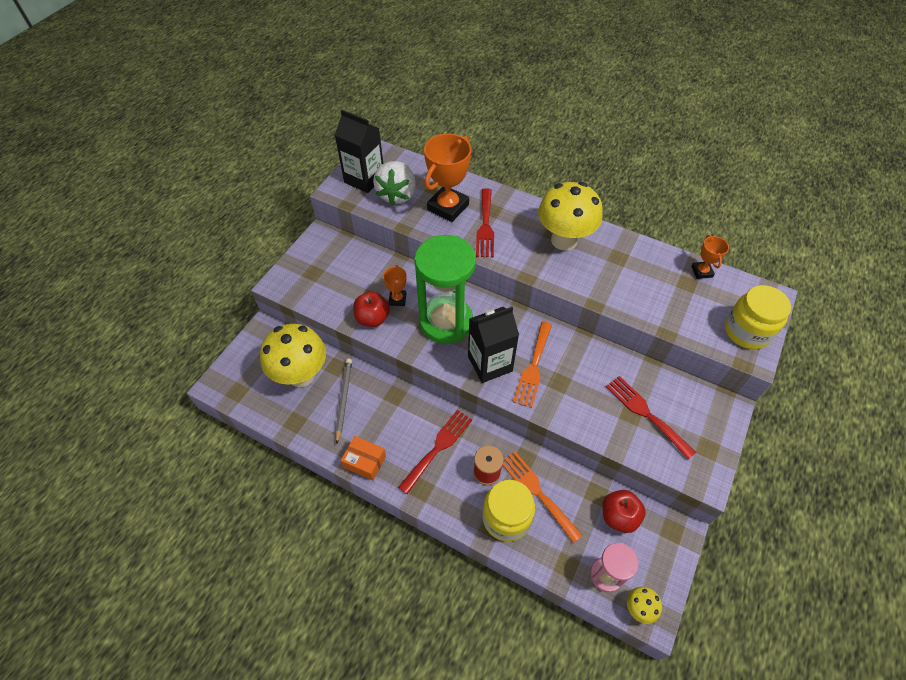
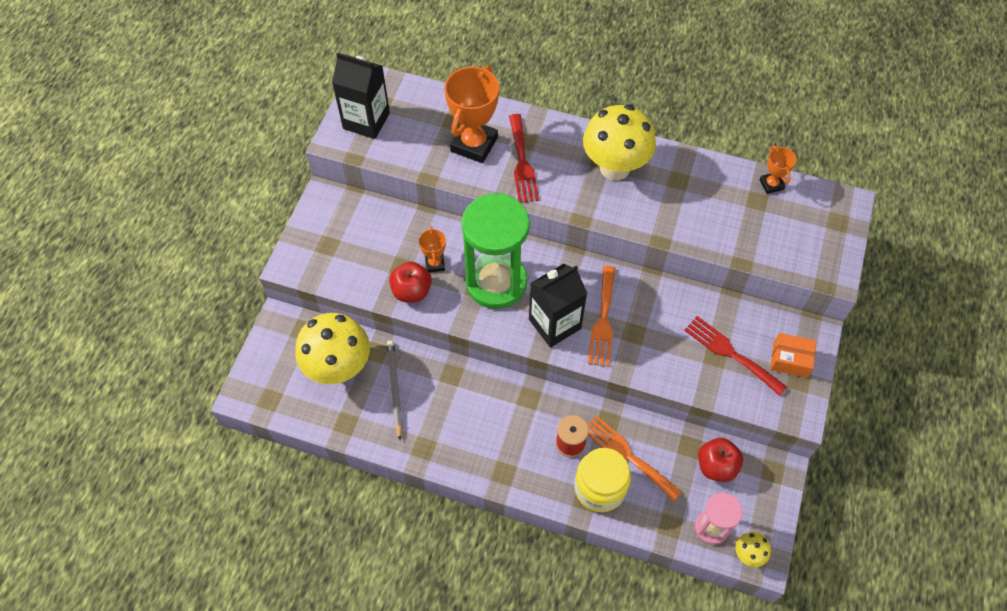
camera: 10 degrees left, 5 degrees up
(365, 462) = (435, 454): orange box -> orange box (790, 360)
(397, 194) = (411, 136): white strawberry -> none
(438, 447) = (512, 425): red fork -> none
(746, 331) = (825, 248): yellow jar -> none

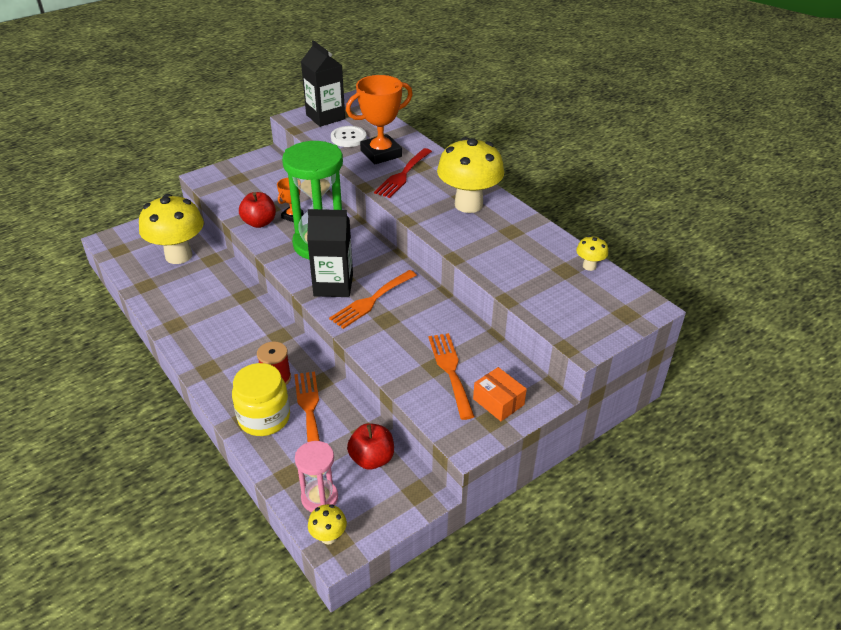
camera: 35 degrees right, 20 degrees down
(394, 388) = (198, 283): grey pencil -> none
(420, 139) = (348, 138): none -> white button
(730, 353) = (450, 371): red fork -> orange fork
(771, 184) = (589, 266): orange trophy -> yellow mushroom

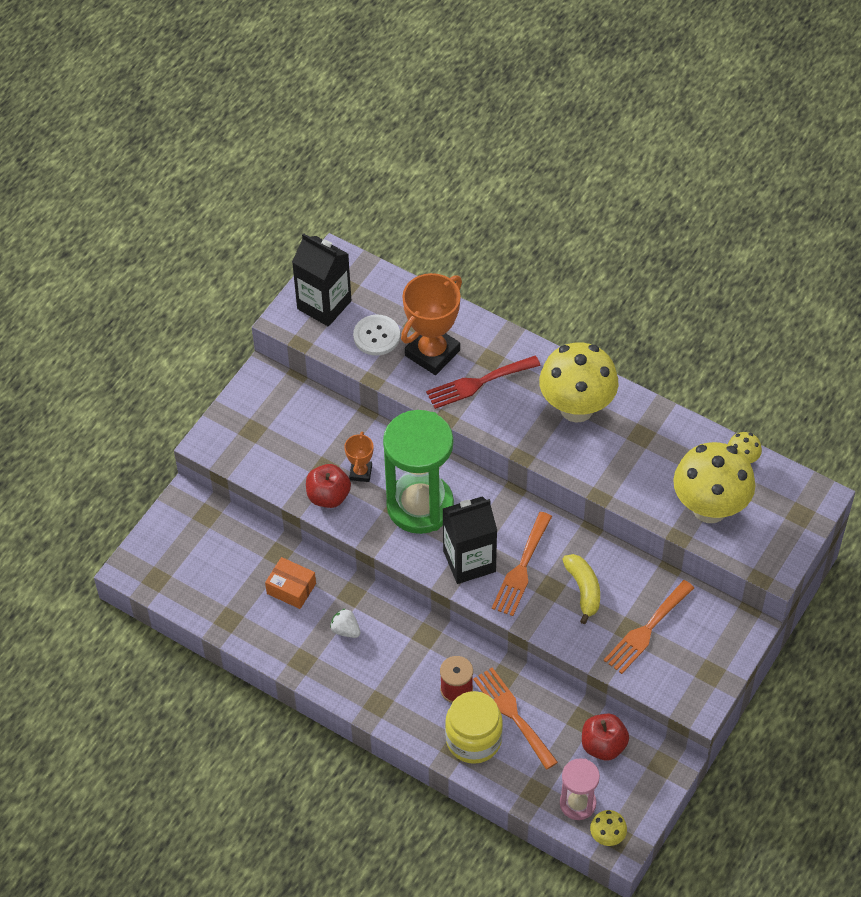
camera: 20 degrees left, 15 degrees up
(178, 255) = (235, 562): yellow mushroom -> yellow mushroom (709, 508)
(222, 315) = (345, 630): none -> white strawberry
(403, 175) = (478, 383): red fork -> red fork turned 60 degrees clockwise
(413, 328) = (583, 590): none -> yellow banana
(450, 371) = (647, 630): orange fork -> orange fork turned 105 degrees counterclockwise
(498, 402) = (708, 650): orange box -> orange box (291, 588)

